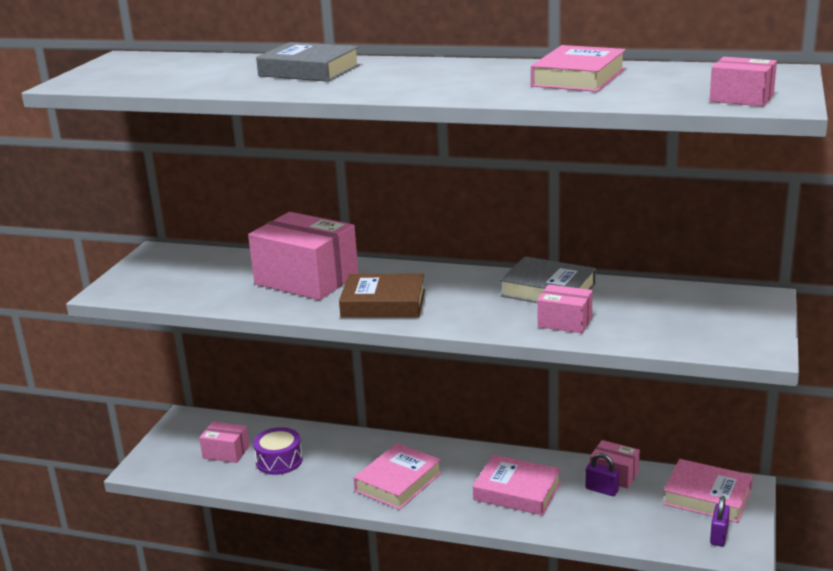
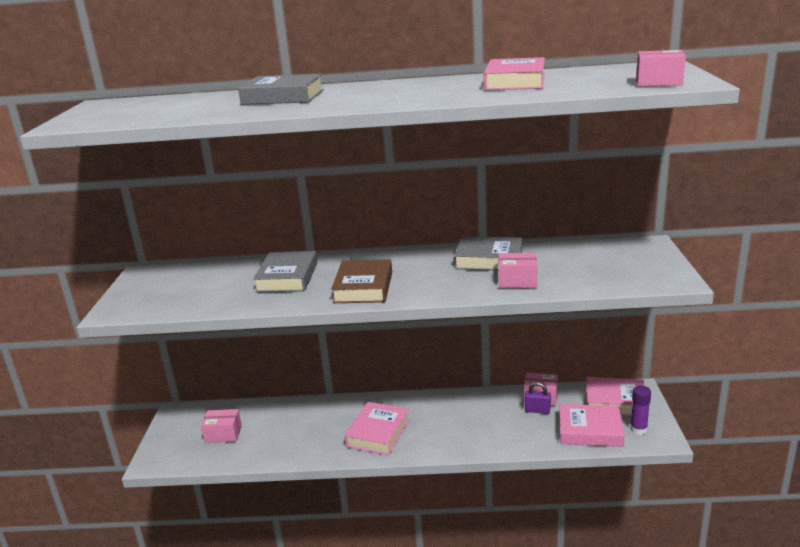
camera: 15 degrees left, 0 degrees up
(279, 461) = (272, 433): purple drum -> none
(306, 279) = (287, 277): pink box -> grey book
(383, 303) = (363, 287): brown book -> brown book turned 75 degrees counterclockwise
(517, 491) = (474, 423): pink book -> pink book (590, 430)
(719, 536) = (638, 429): purple padlock -> purple glue stick

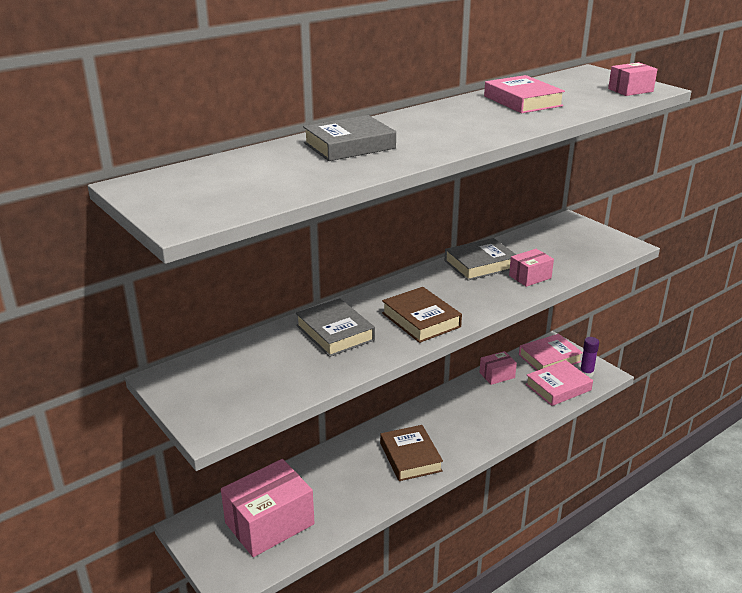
camera: 40 degrees left, 5 degrees up
(223, 434) = (269, 523): pink box -> pink box, size x1.99
(378, 433) = (410, 457): pink book -> brown book
(537, 410) = (506, 386): purple padlock -> none

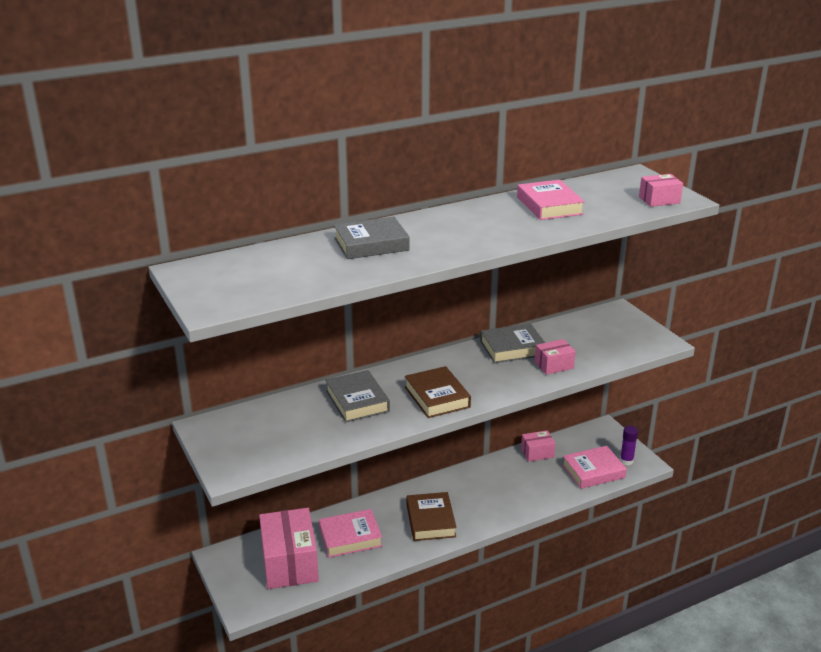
camera: 10 degrees right, 0 degrees up
(269, 523) = (290, 563): pink box -> pink box turned 75 degrees counterclockwise
(549, 358) = (595, 442): pink book -> pink book (350, 537)

